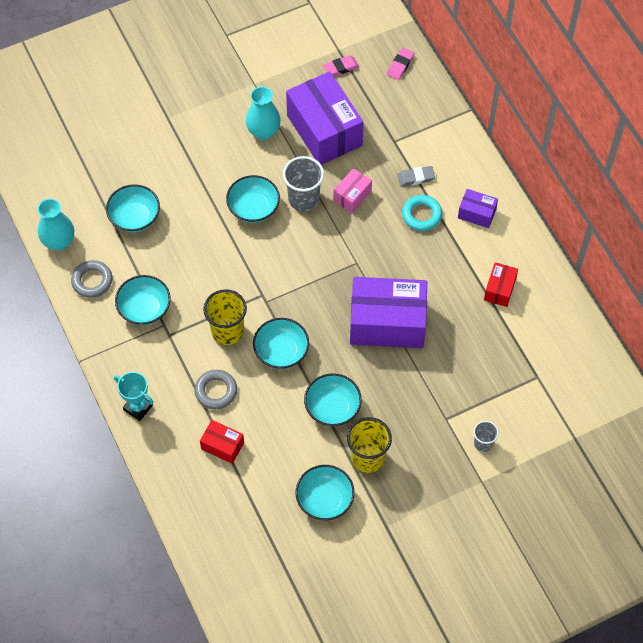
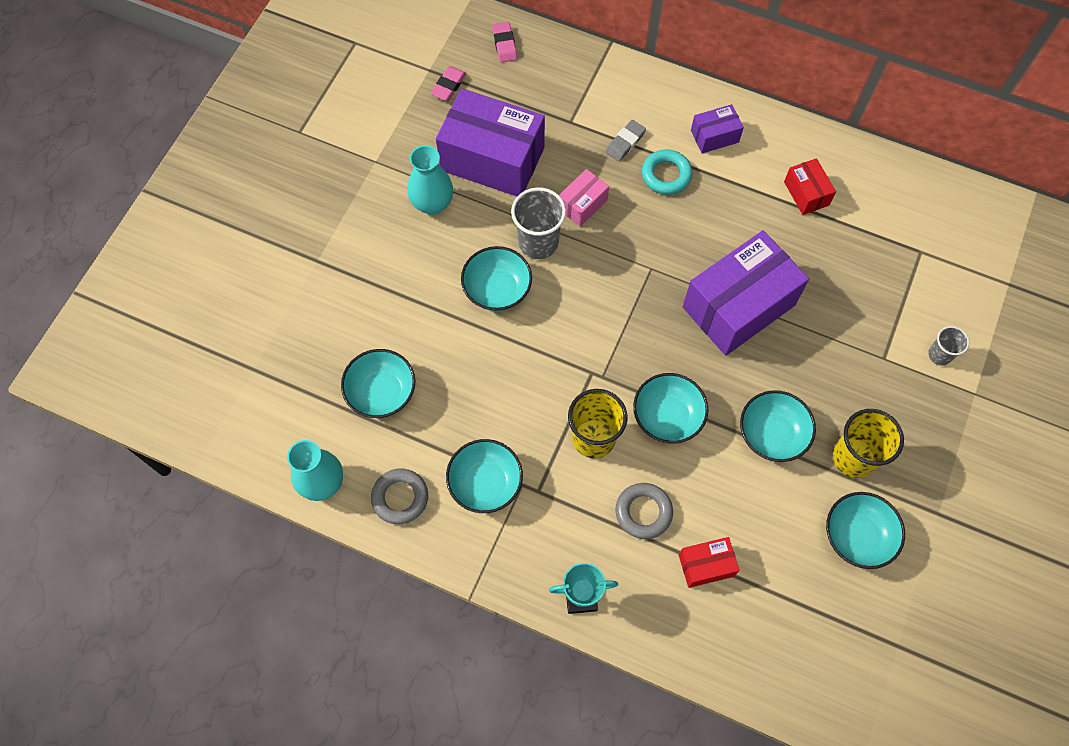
camera: 40 degrees left, 5 degrees up
(352, 196) = (582, 204): pink box -> pink box turned 45 degrees clockwise

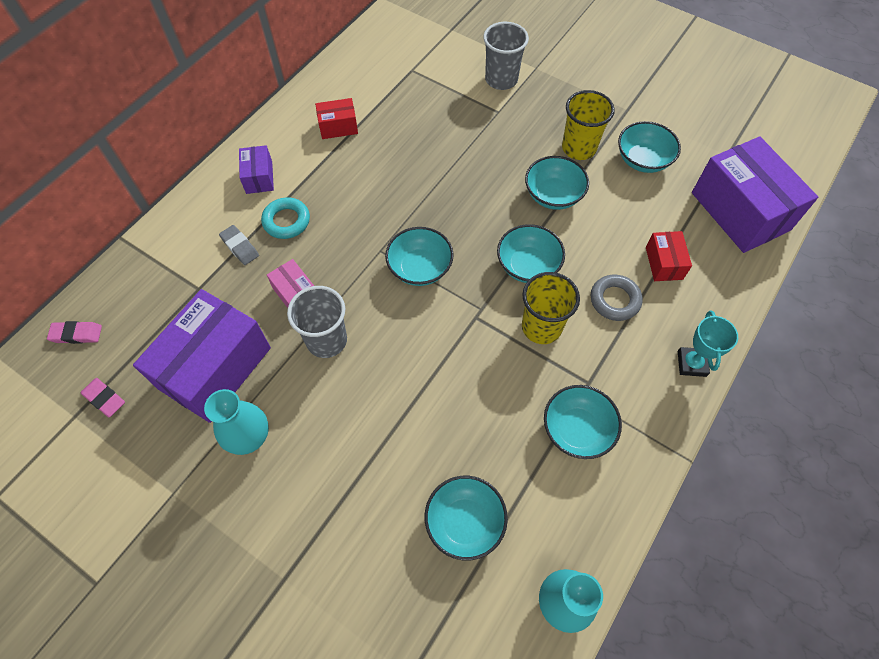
camera: 80 degrees left, 5 degrees down
(400, 498) = (586, 517): grey ring -> none
(497, 289) = (369, 387): turquoise bowl -> turquoise bowl (420, 268)
(738, 306) = (432, 194): purple box -> purple box (740, 211)
(939, 355) = (501, 80): grey cup -> grey cup, size x1.76

